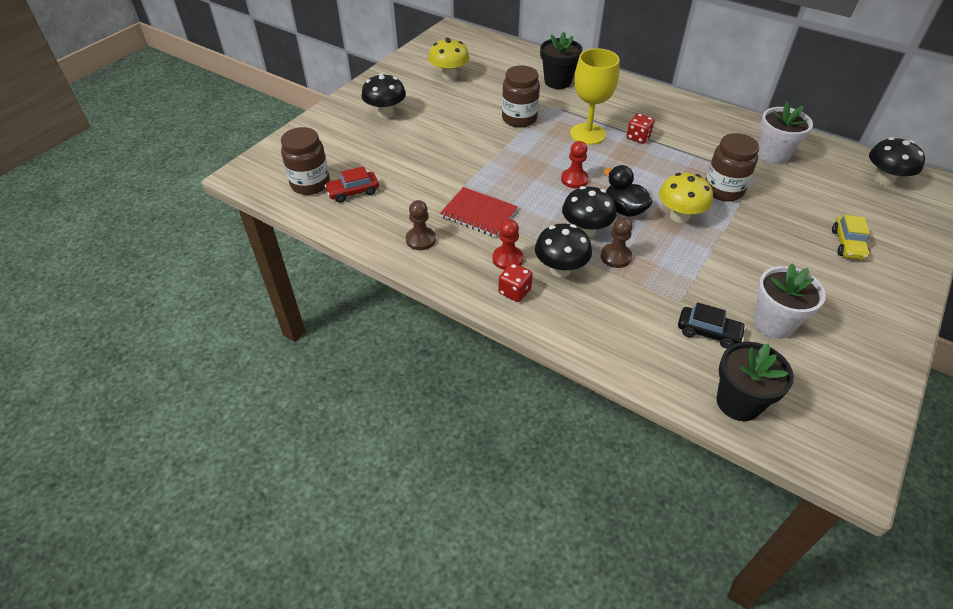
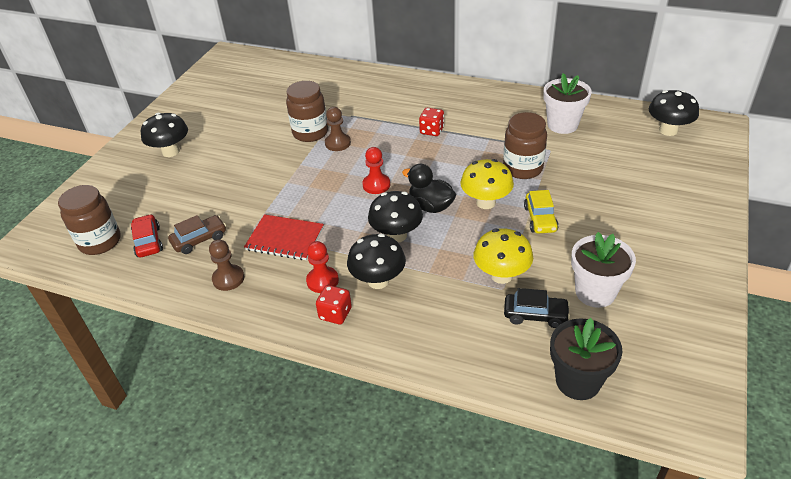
camera: 10 degrees left, 5 degrees down
(353, 192) = (148, 242): red car -> red car turned 105 degrees clockwise
(400, 199) = (199, 239): none -> brown car
(449, 76) = (231, 101): yellow mushroom -> yellow mushroom (501, 275)
(557, 82) = (342, 88): black flower pot -> none
(587, 134) = (381, 136): yellow goblet -> none
(615, 257) = (431, 256): brown pawn -> brown pawn (337, 143)
(847, 244) = (648, 199): yellow car -> yellow car (540, 219)

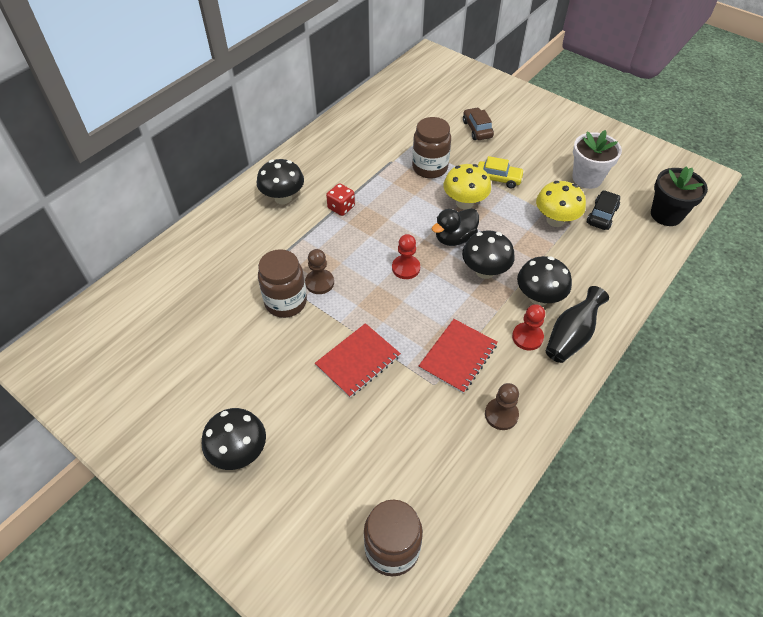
camera: 75 degrees left, 10 degrees up
(148, 242) = (413, 491): red car -> none
(199, 239) = (430, 435): brown car -> brown car (477, 129)
(263, 184) = (358, 361): none -> red notebook
(335, 314) = (571, 336): red dice -> black vase
(562, 125) = (382, 126): white flower pot -> none
(668, 130) = (422, 78): black mushroom -> black mushroom (283, 198)

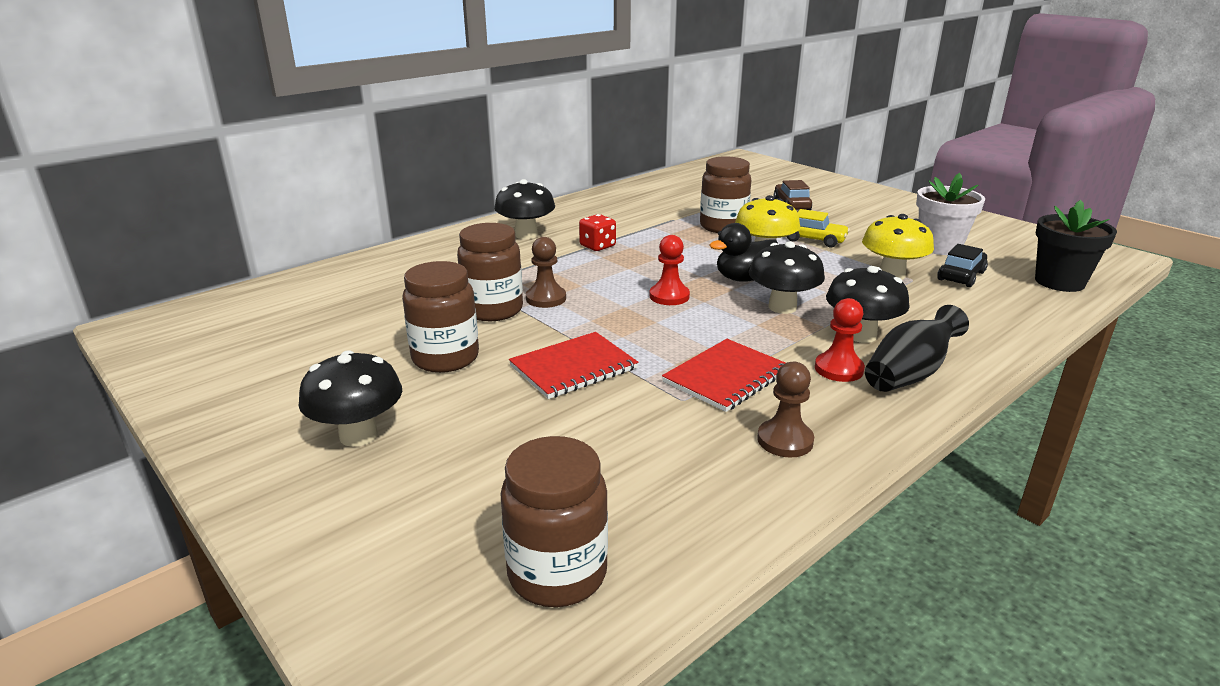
camera: 10 degrees right, 25 degrees down
(269, 363) = (445, 358): none -> brown jar

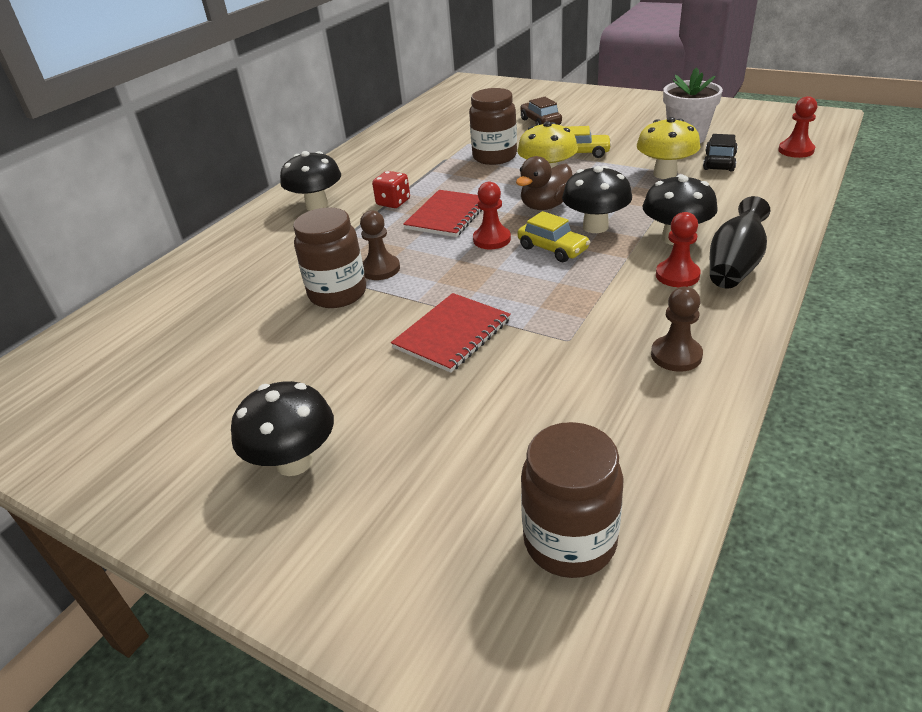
camera: 15 degrees left, 10 degrees up
(445, 358) = (325, 356): brown jar -> none
(724, 317) = (553, 249): none -> yellow car
(726, 377) = (591, 308): red notebook -> red notebook (448, 215)
(744, 278) = (546, 206): black duck -> brown duck
(1059, 282) = (796, 150): black flower pot -> red pawn

